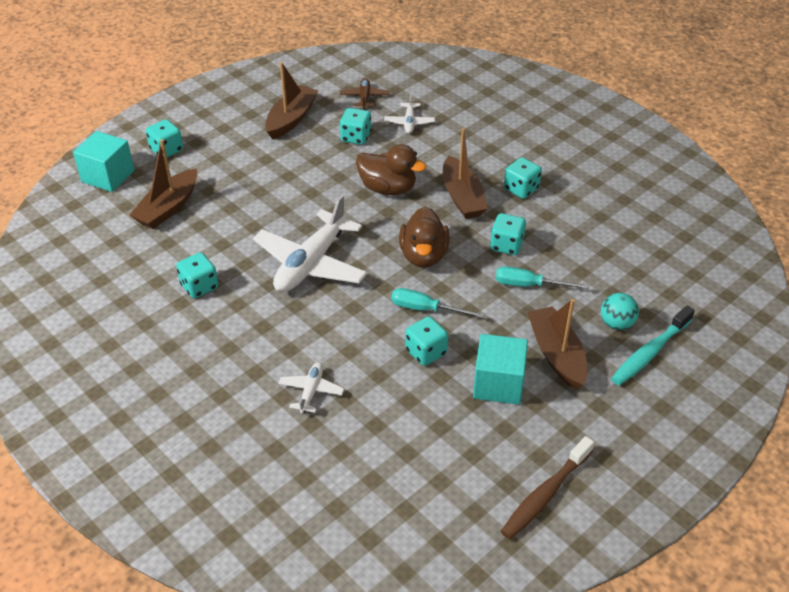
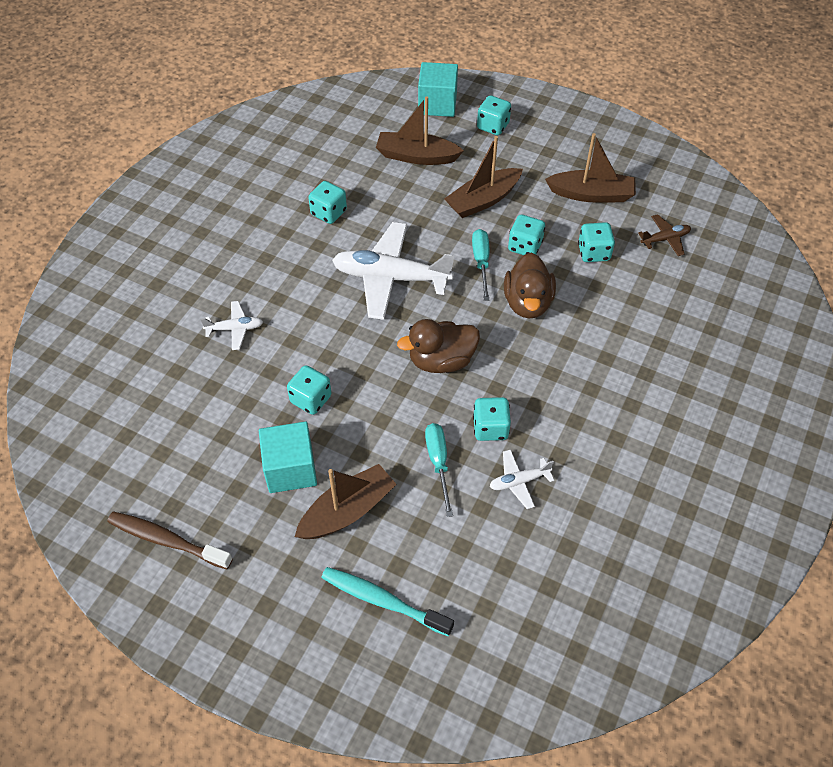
camera: 70 degrees right, 10 degrees up
(409, 122) = (646, 289): white plane -> white plane (519, 481)
(425, 309) = (367, 383): turquoise screwdriver -> turquoise screwdriver (481, 262)
(462, 197) = (547, 369): brown boat -> brown boat (483, 200)
(521, 189) = (590, 419): turquoise dice -> turquoise dice (525, 246)
(616, 324) = (414, 559): turquoise ball -> none

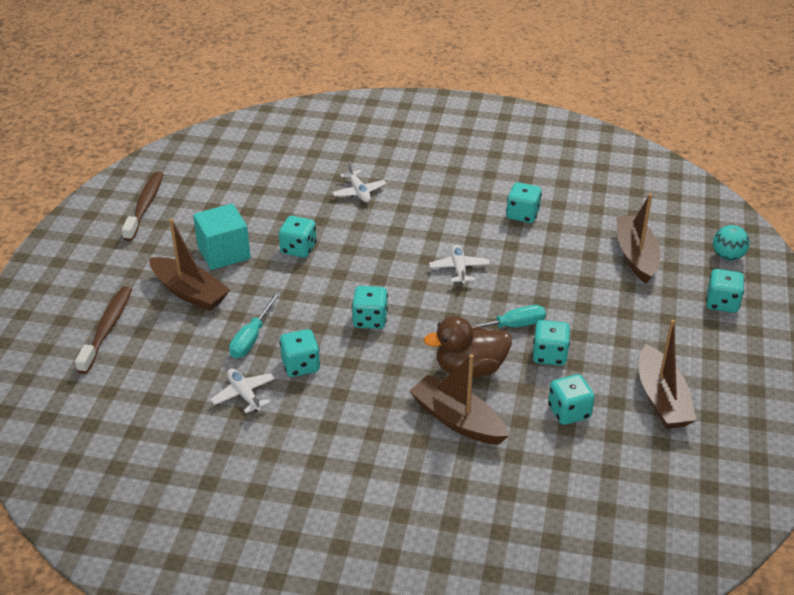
camera: 75 degrees right, 15 degrees down
(382, 600) = (107, 328): turquoise toothbrush -> brown toothbrush
(391, 278) = (459, 269): white plane -> white plane, size x0.47
(437, 104) = (727, 256): turquoise cube -> turquoise ball
(438, 463) = (252, 338): turquoise screwdriver -> turquoise screwdriver turned 135 degrees clockwise
(441, 361) = (370, 320): brown duck -> turquoise dice
(483, 200) = (600, 313): brown boat -> brown boat (457, 420)
(665, 239) = (625, 474): brown plane -> none

